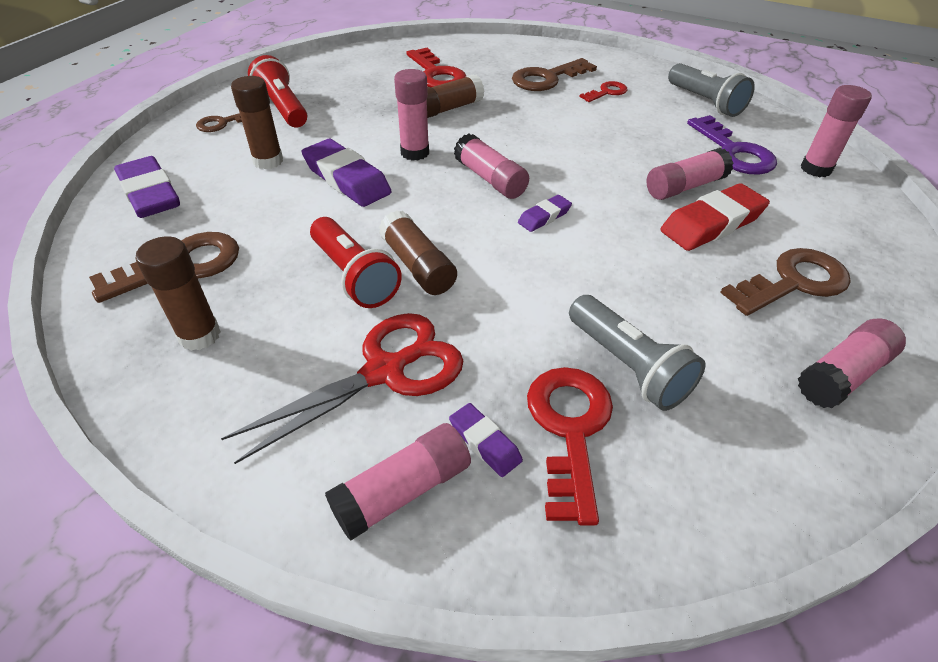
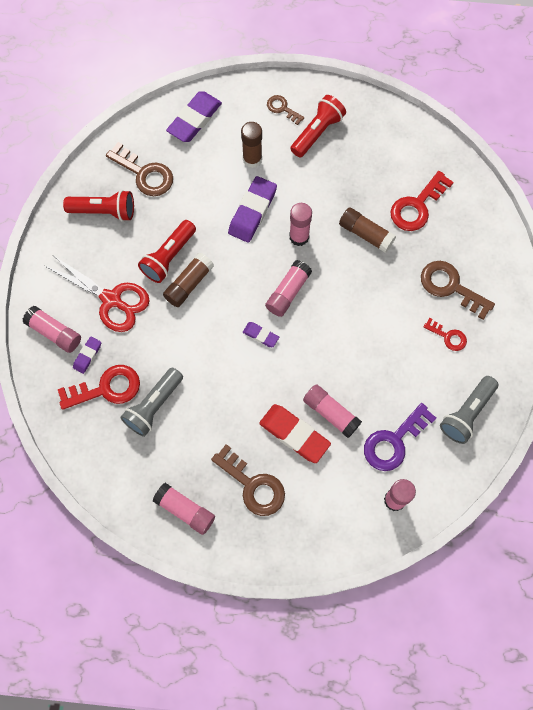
camera: 70 degrees right, 25 degrees up
(199, 335) = (104, 211): brown glue stick -> red flashlight

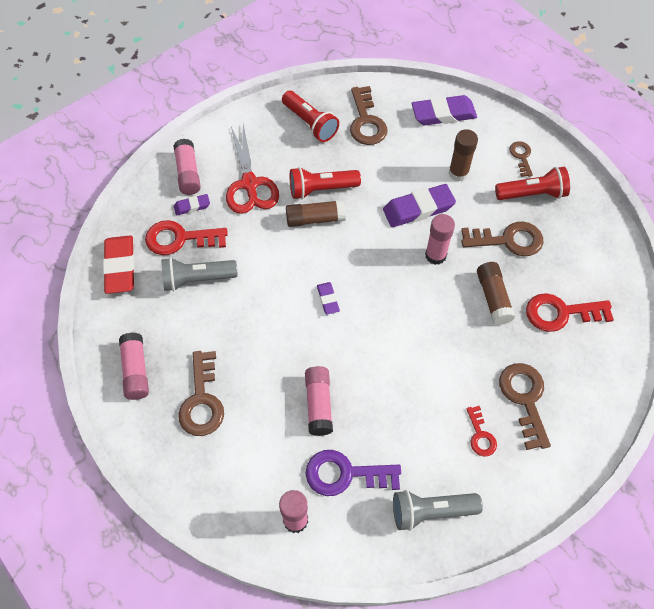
camera: 45 degrees right, 10 degrees down
(106, 388) = (179, 239): red key -> red key turned 150 degrees clockwise
(288, 292) = (383, 287): pink glue stick -> none
(294, 434) = (273, 393): red eraser -> red eraser (120, 267)
(335, 182) = (508, 240): none -> brown key

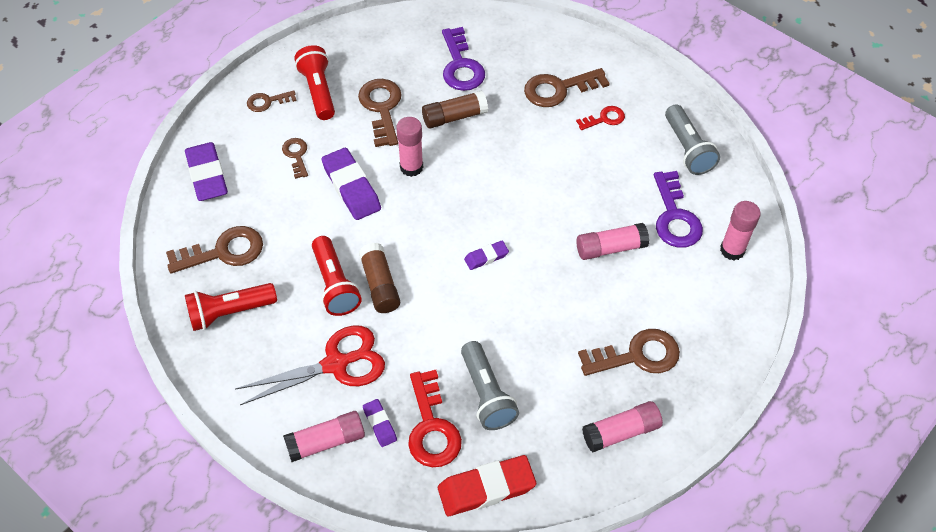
camera: 100 degrees left, 5 degrees down
(310, 123) = (230, 312): red flashlight -> red flashlight turned 150 degrees counterclockwise
(458, 173) = (296, 155): brown glue stick -> brown key
(560, 313) = (461, 66): red key -> purple key

